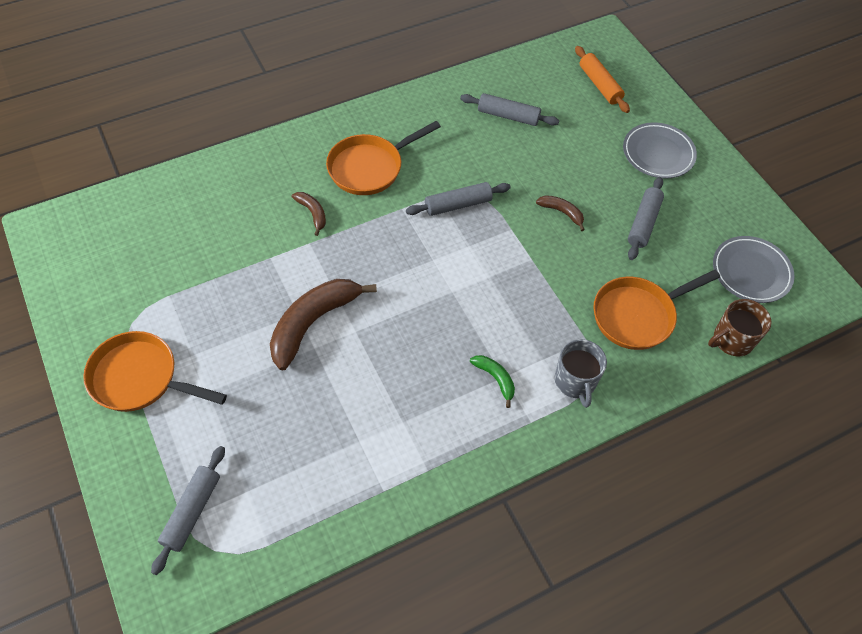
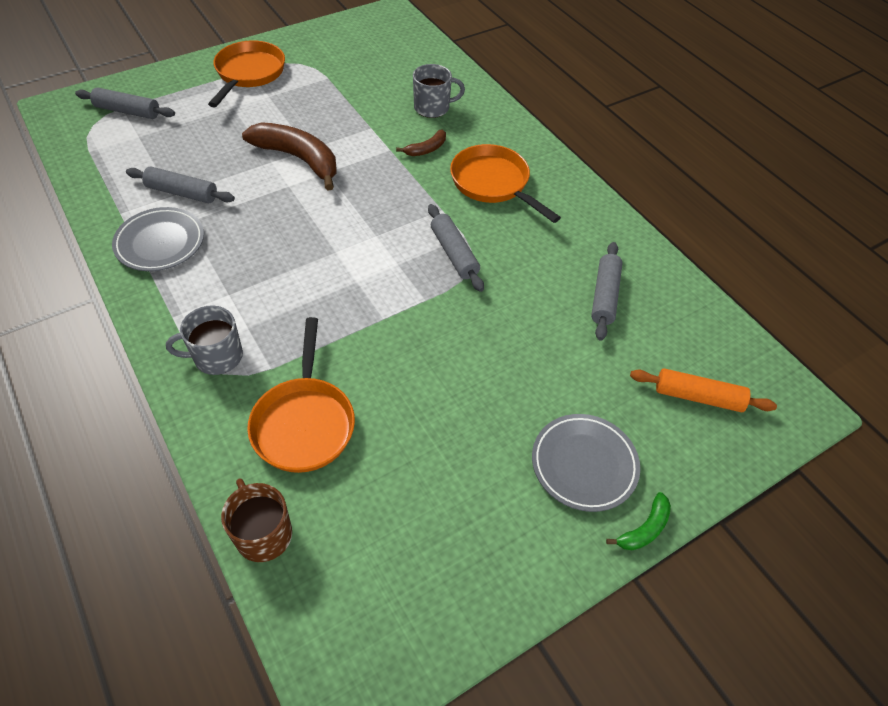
camera: 85 degrees right, 5 degrees down
(245, 203) = (432, 108): none -> grey mug
(495, 379) = (226, 288): green banana -> green banana (644, 529)
(562, 212) = (457, 348): brown banana -> none
(599, 85) = (698, 397): orange rolling pin -> orange rolling pin turned 45 degrees clockwise
(637, 315) = (304, 423): orange pan -> orange pan turned 150 degrees counterclockwise
(643, 223) = (452, 438): grey rolling pin -> grey rolling pin (182, 193)
(751, 272) = (379, 574): grey plate -> grey plate (160, 243)

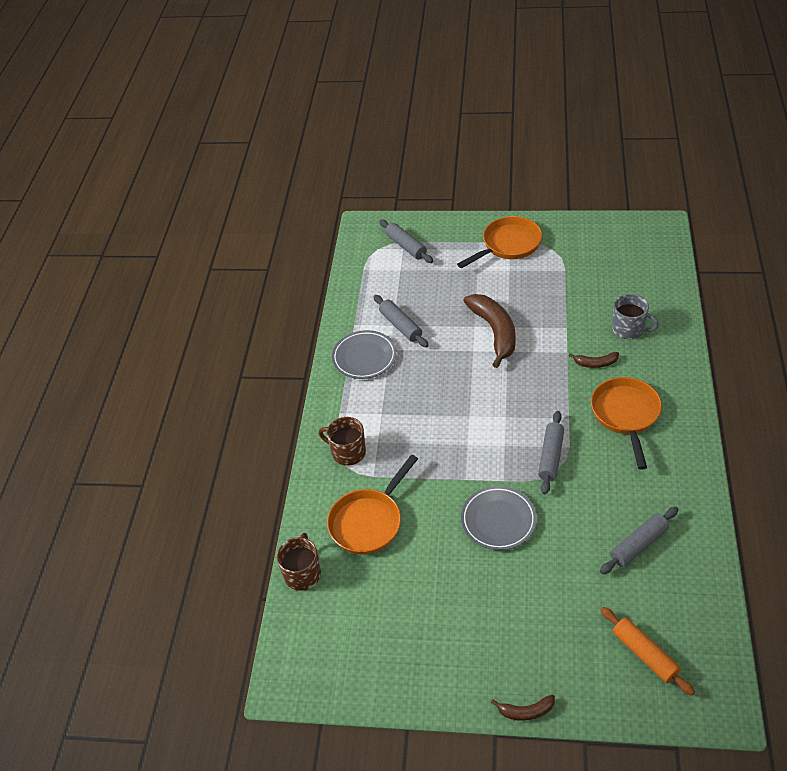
camera: 45 degrees right, 5 degrees down
(217, 357) = (347, 452): grey mug -> brown mug
(584, 464) = (520, 648): grey plate -> grey plate (498, 520)
(644, 529) = (526, 711): green banana -> brown banana

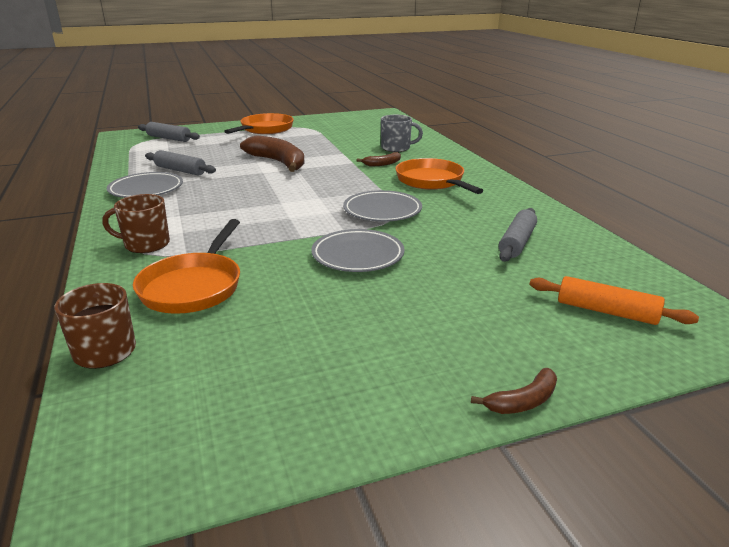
camera: 30 degrees left, 20 degrees down
(551, 456) = (382, 210): grey rolling pin -> grey plate

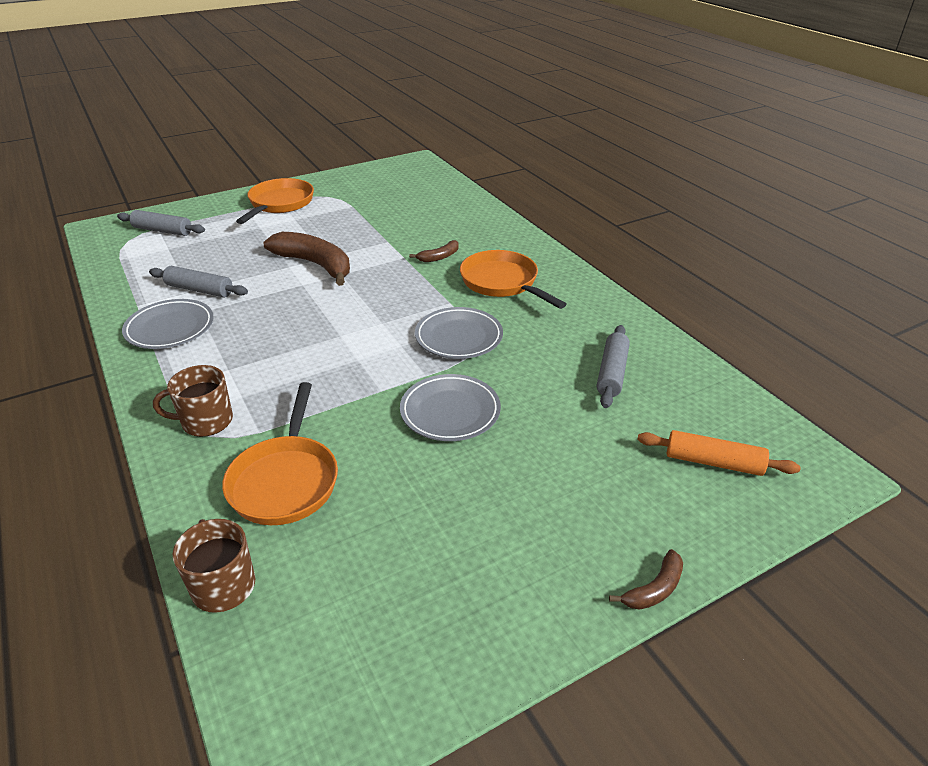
camera: 10 degrees left, 10 degrees up
(396, 148) = (448, 227): grey mug -> none

